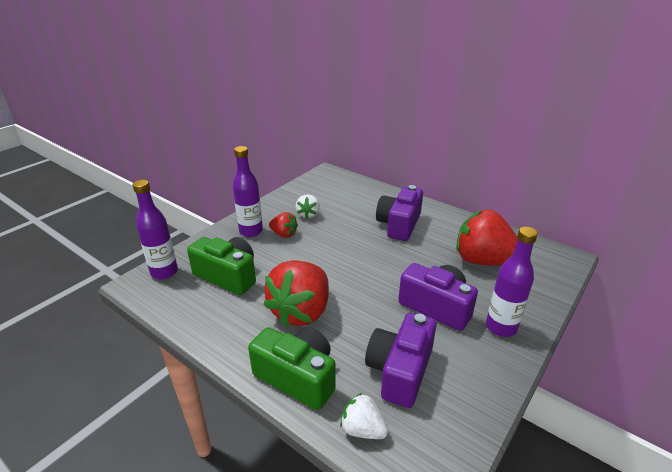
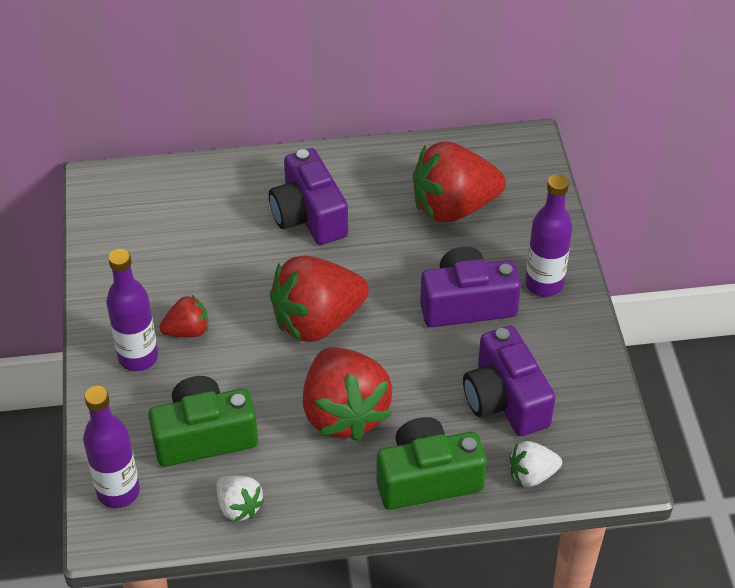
camera: 45 degrees left, 15 degrees up
(308, 214) = (176, 278): white strawberry -> white strawberry (239, 507)
(345, 265) = (317, 321): none -> red strawberry

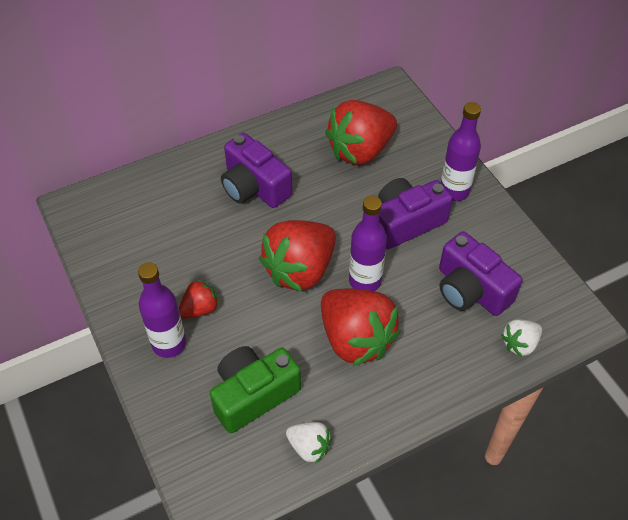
camera: 20 degrees left, 5 degrees up
(118, 492) = (203, 468): purple bottle -> purple bottle (365, 281)
(427, 479) = (444, 373): green camera -> none

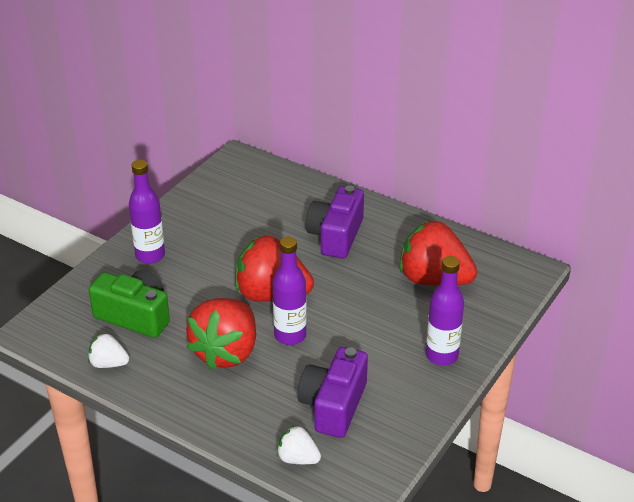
camera: 60 degrees right, 15 degrees down
(200, 309) = (192, 257): red strawberry -> none
(309, 447) = (108, 363): white strawberry -> white strawberry turned 105 degrees clockwise
(406, 223) = (375, 338): purple camera -> none

